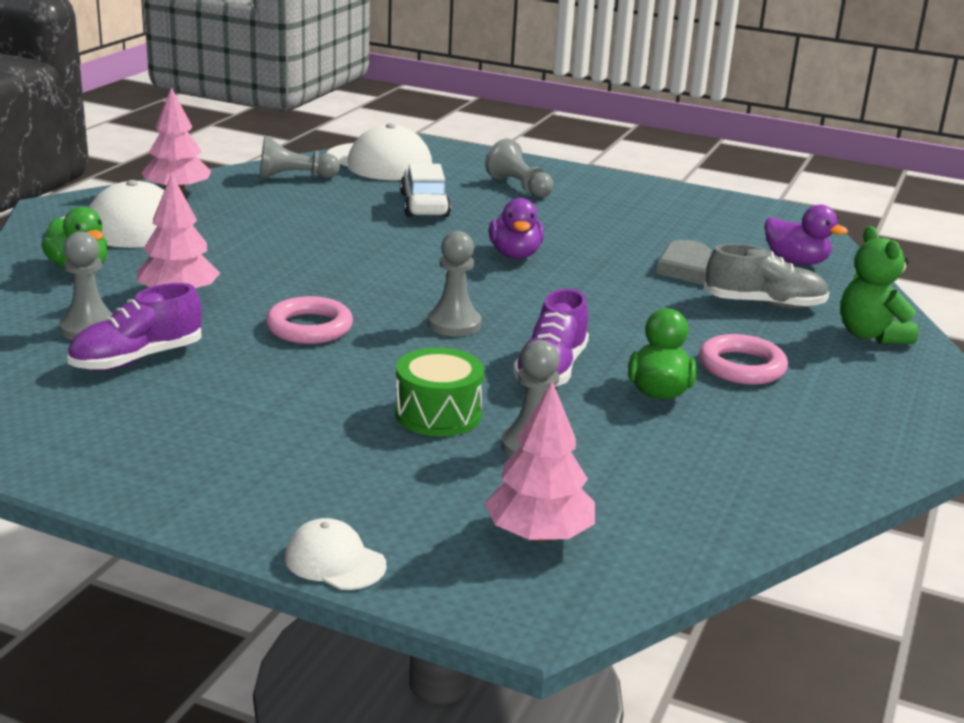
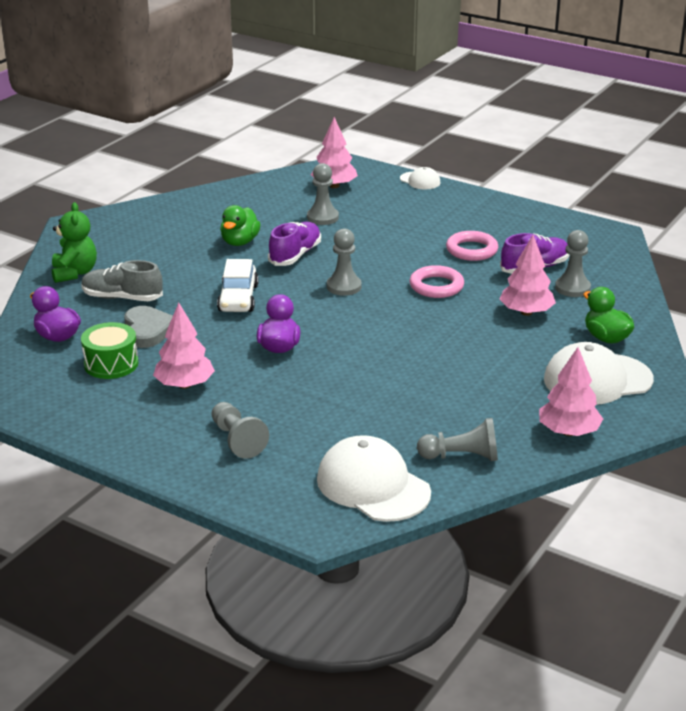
camera: 170 degrees left, 5 degrees up
(424, 205) = (338, 410): white car -> white car (238, 298)
(438, 414) = (366, 234): green drum -> green drum (111, 364)
(603, 223) = (184, 385): none -> pink tree
(741, 367) = (179, 255): pink ring -> pink ring (471, 250)

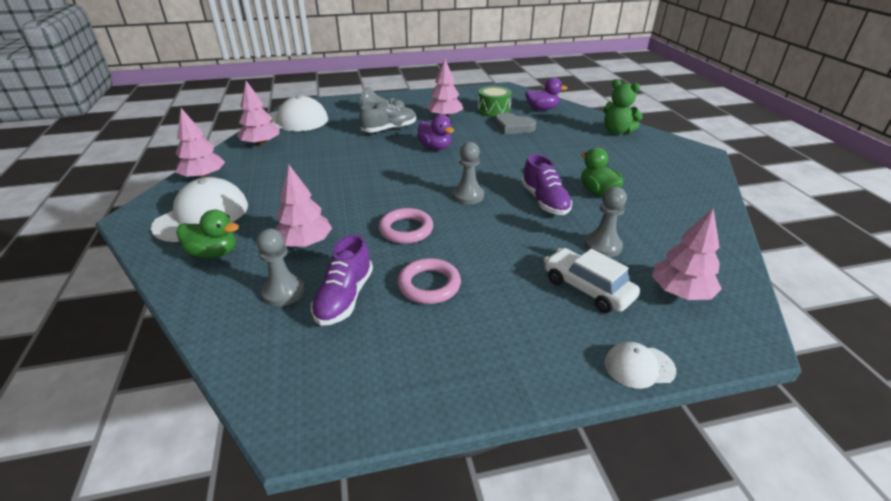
camera: 135 degrees right, 5 degrees up
(122, 298) = (563, 133): grey shoe -> grey shoe (389, 129)
(238, 298) = (510, 159): white car -> white car (587, 288)
(461, 456) = (261, 144): grey pawn -> pink tree

